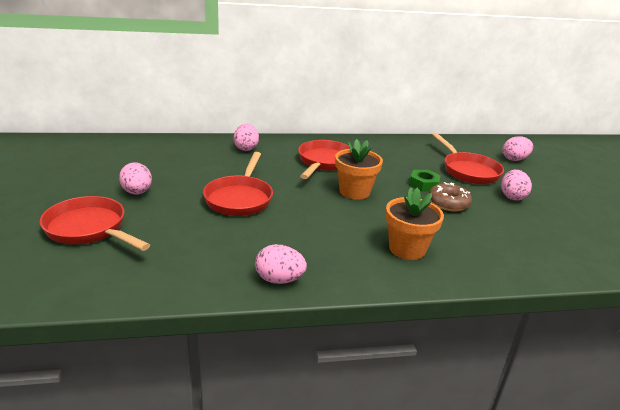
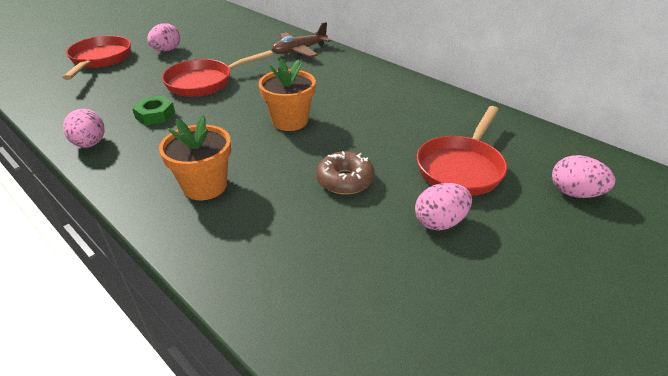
camera: 55 degrees right, 10 degrees up
(246, 148) = (299, 50): pink egg -> brown plane
(324, 162) = (330, 87): red pan -> none
(423, 184) = (369, 151): green nut -> green nut (155, 115)

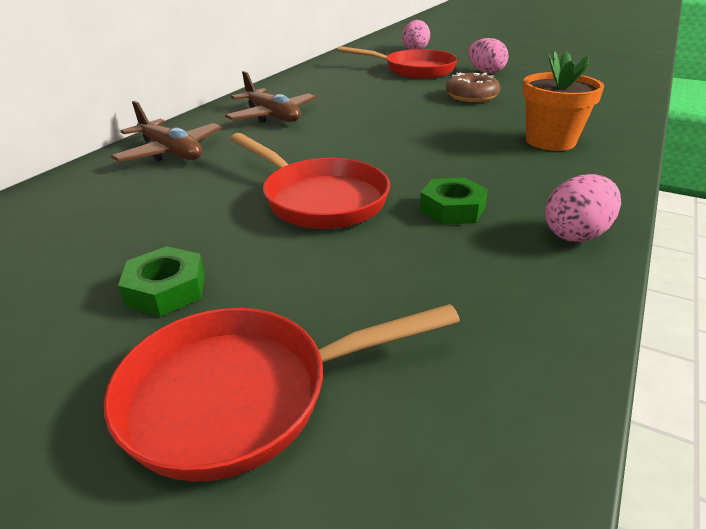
camera: 105 degrees left, 5 degrees down
(167, 50) = (166, 289): pink egg -> green nut
(290, 121) = (394, 127): orange flower pot -> none
(343, 80) = (272, 116): none -> brown plane

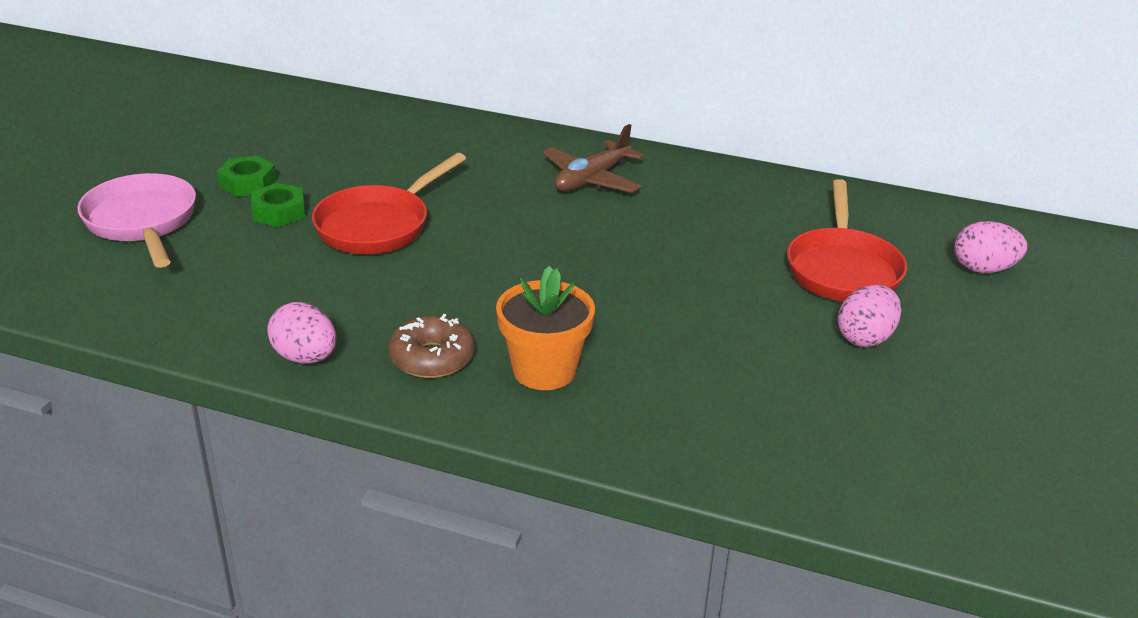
camera: 80 degrees right, 0 degrees up
(171, 152) = (478, 143): brown plane -> none
(243, 395) = (142, 223): red pan -> pink pan
(452, 209) = (358, 293): green nut -> green nut (279, 212)
(471, 96) = (717, 318): brown donut -> brown donut (432, 358)

